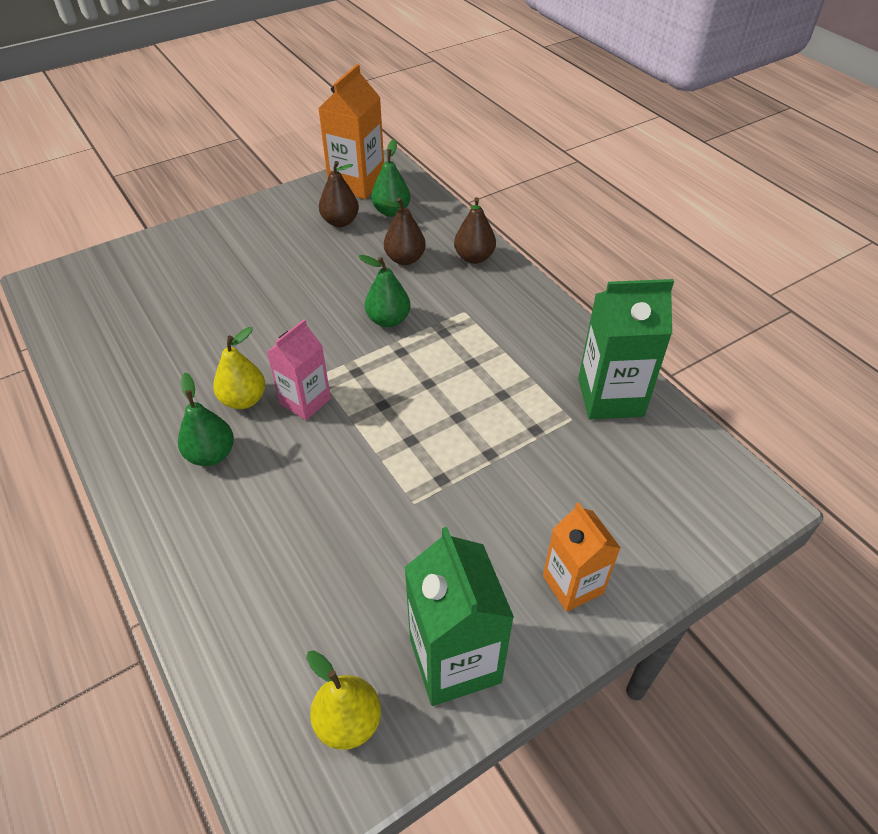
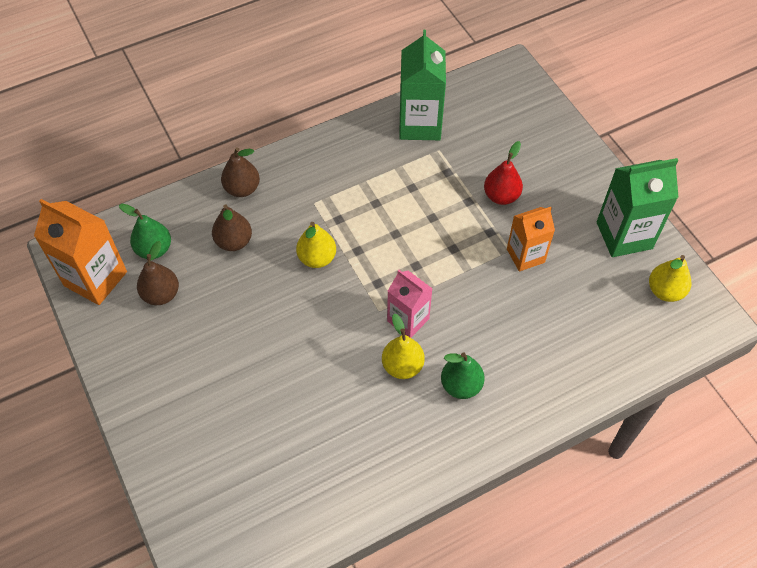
camera: 85 degrees left, 10 degrees up
(388, 320) = (317, 258): green pear -> yellow pear
(505, 491) = (501, 196): none -> red pear
(572, 584) = (572, 171): orange carton -> orange carton (525, 255)

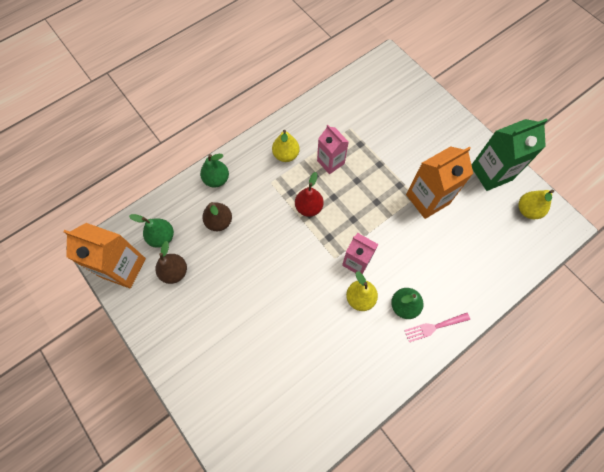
camera: 10 degrees left, 10 degrees up
(242, 189) = (216, 179): brown pear -> green pear
(317, 258) = (282, 225): yellow pear -> yellow pear (286, 155)
(401, 189) = (330, 162): none -> pink carton
(420, 124) = (333, 110): green carton -> none
(496, 419) = (434, 327): none -> pink fork
(501, 196) = (401, 156): red pear -> red pear (308, 207)
(525, 255) = (427, 199): orange carton -> orange carton, size x1.54

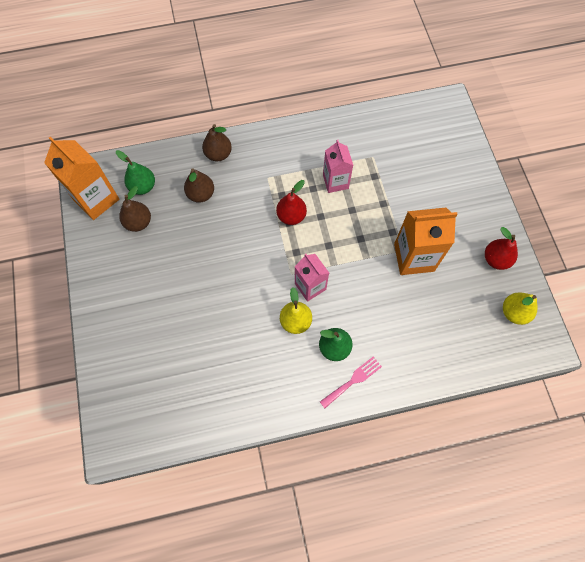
camera: 25 degrees right, 0 degrees up
(216, 179) = (218, 154): green pear -> brown pear
(286, 155) = (295, 157): yellow pear -> none
(434, 327) = (353, 380): pink fork -> pink fork turned 135 degrees clockwise
(491, 173) = (496, 259): green carton -> red pear

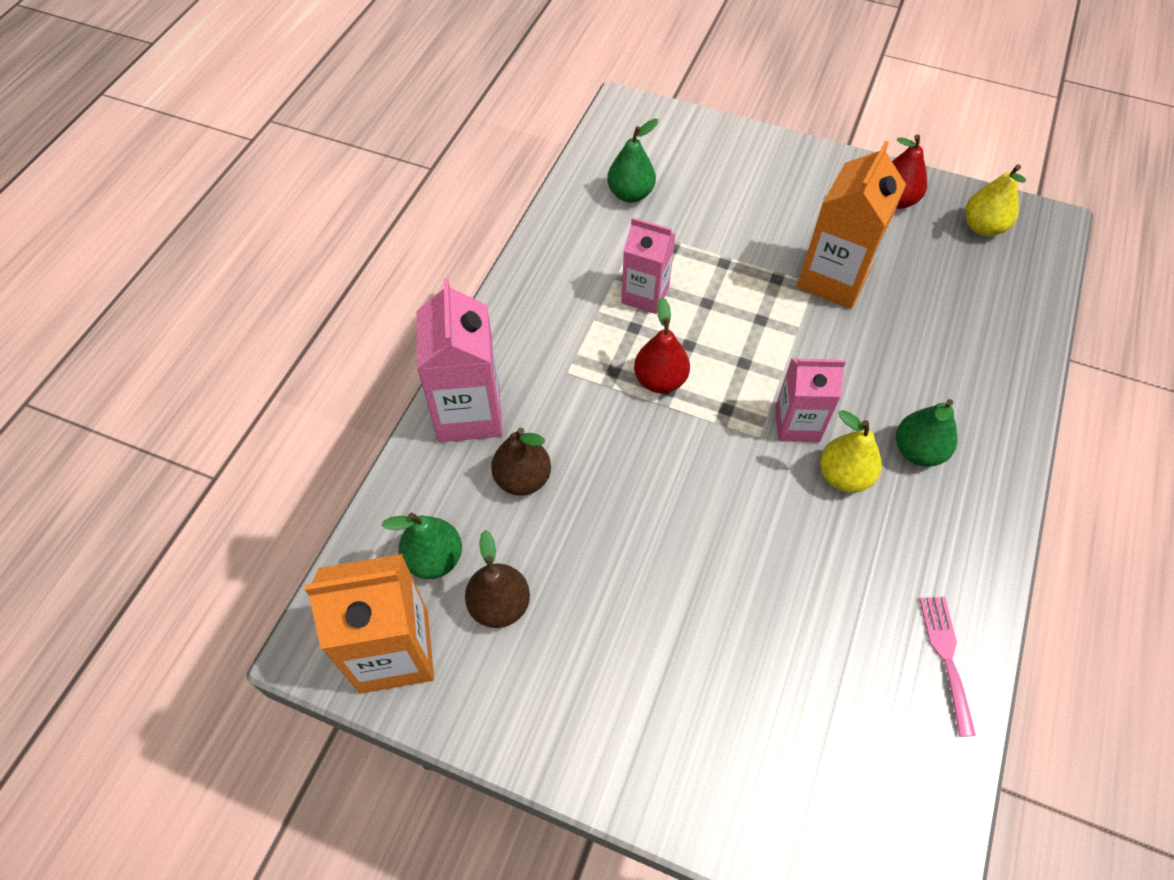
camera: 55 degrees left, 10 degrees down
(218, 154) = (469, 413): brown pear -> pink carton
(353, 380) = (984, 458): pink fork -> pink fork (946, 657)
(393, 139) = (630, 194): none -> green pear

